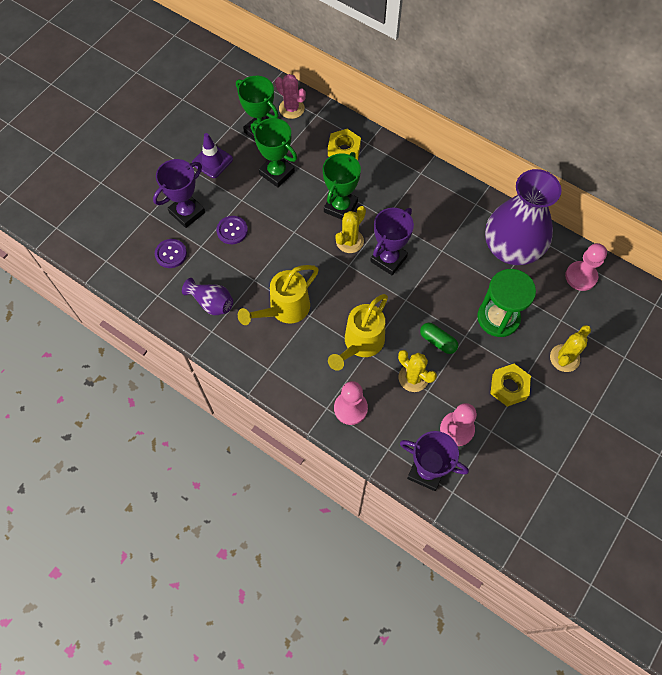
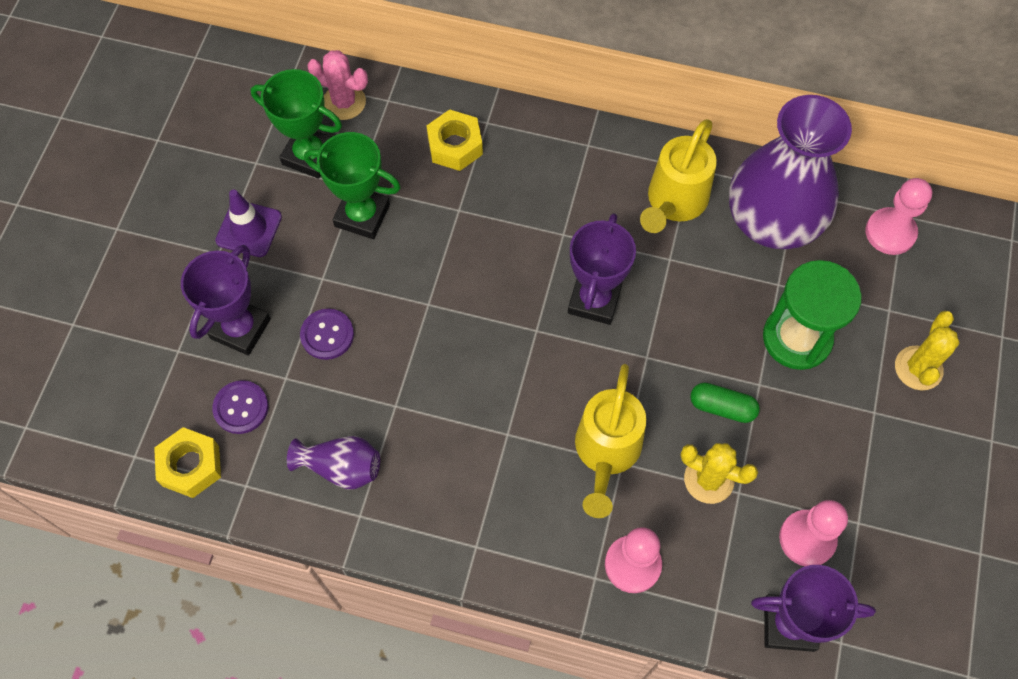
camera: 20 degrees left, 0 degrees up
(284, 309) = (464, 438): yellow watering can -> yellow watering can (673, 203)
(340, 207) = (486, 239): green trophy -> none
(349, 241) = (522, 290): yellow cactus -> none
(509, 387) = (856, 443): yellow nut -> yellow nut (191, 466)

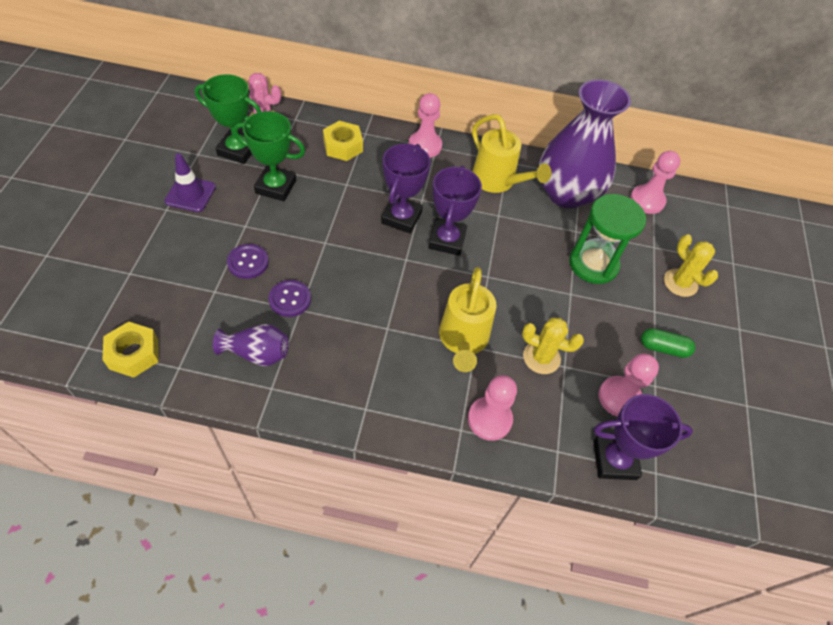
camera: 10 degrees left, 10 degrees down
(240, 328) = (180, 258): purple trophy -> purple trophy (401, 217)
(241, 408) = (178, 312): purple button -> purple button (290, 299)
(572, 142) = (425, 146): none -> pink pawn
(673, 203) = (498, 182): yellow watering can -> yellow watering can turned 60 degrees counterclockwise
(722, 407) = (546, 309): green capsule -> green capsule (663, 348)
(918, 368) = (680, 283): yellow cactus -> yellow cactus turned 45 degrees counterclockwise

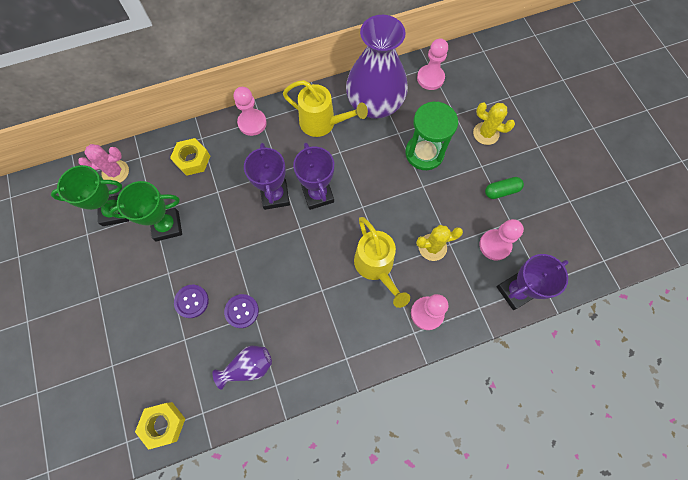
camera: 25 degrees left, 15 degrees up
(190, 194) = (107, 272): purple traffic cone -> none

